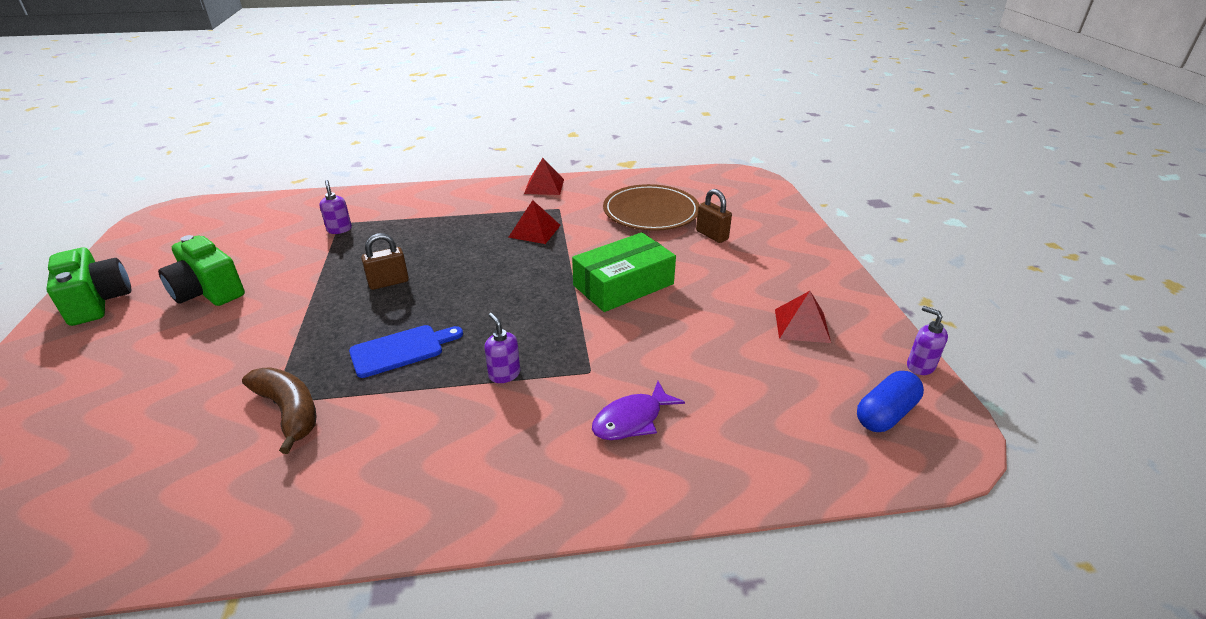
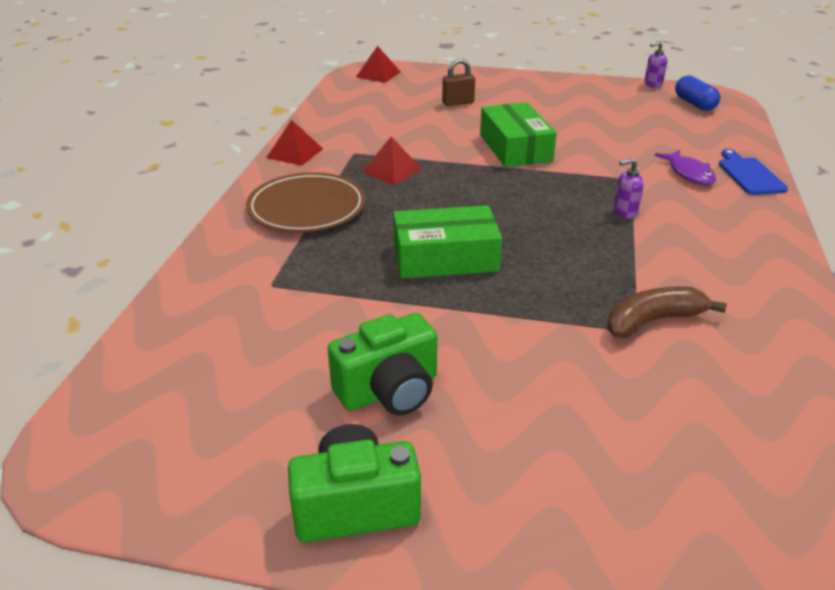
camera: 70 degrees left, 0 degrees up
(339, 229) = (289, 285): purple soap dispenser -> none
(388, 282) = (445, 257): brown padlock -> green box
(401, 350) = (573, 257): blue cutting board -> blue cutting board (749, 175)
(651, 212) = (397, 116): brown plate -> brown plate (307, 207)
(802, 325) = (599, 103): red pyramid -> red pyramid (378, 74)

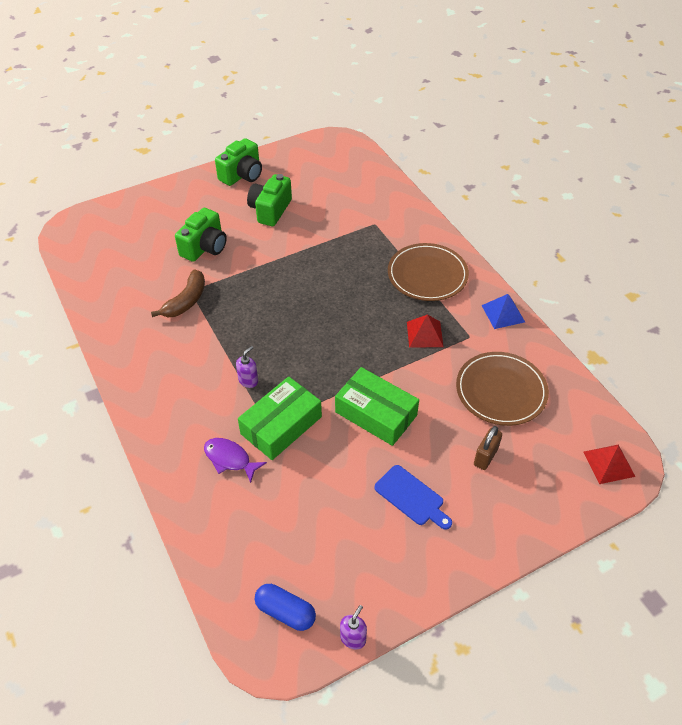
camera: 140 degrees right, 15 degrees up
(295, 153) = (503, 313): red pyramid -> blue pyramid
(388, 120) = (501, 391): none -> brown plate
(445, 257) = (317, 283): green box -> green box (281, 425)
(565, 386) = (205, 247): none -> green camera
(749, 175) = (184, 487): blue cutting board -> blue cutting board (411, 497)

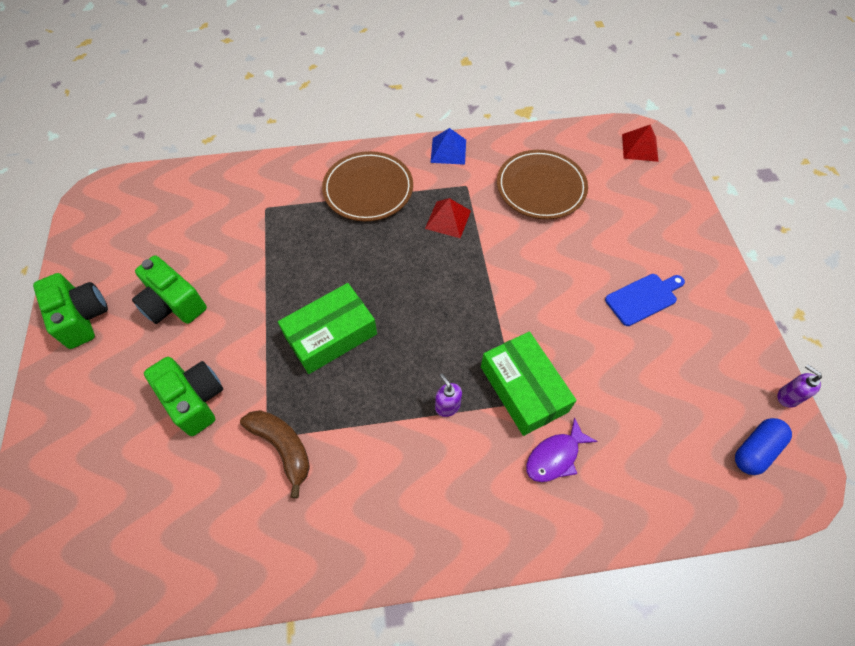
camera: 70 degrees left, 10 degrees up
(376, 413) = (535, 295): green box -> green box (331, 335)
(485, 456) = (611, 226): brown padlock -> none

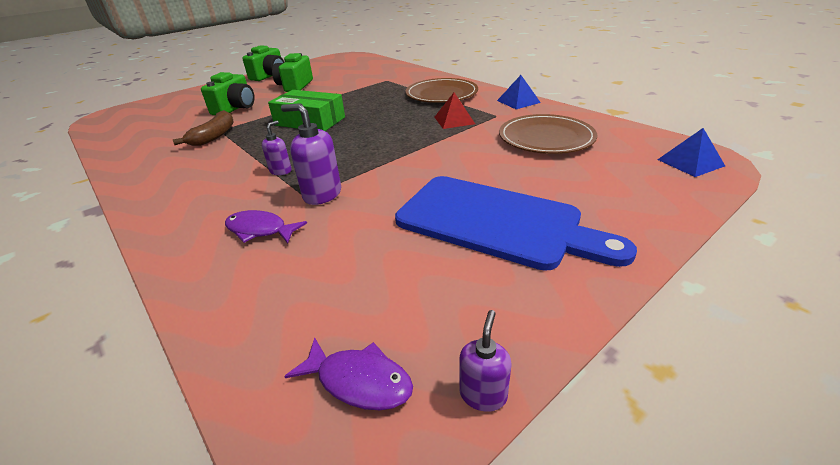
camera: 60 degrees right, 25 degrees down
(524, 389) = (322, 194): green box -> purple soap dispenser
(640, 147) = (690, 162): red pyramid -> blue pyramid
(643, 298) = (496, 222): blue cutting board -> blue cutting board, size x2.08
(755, 450) = (359, 381): blue capsule -> purple fish

